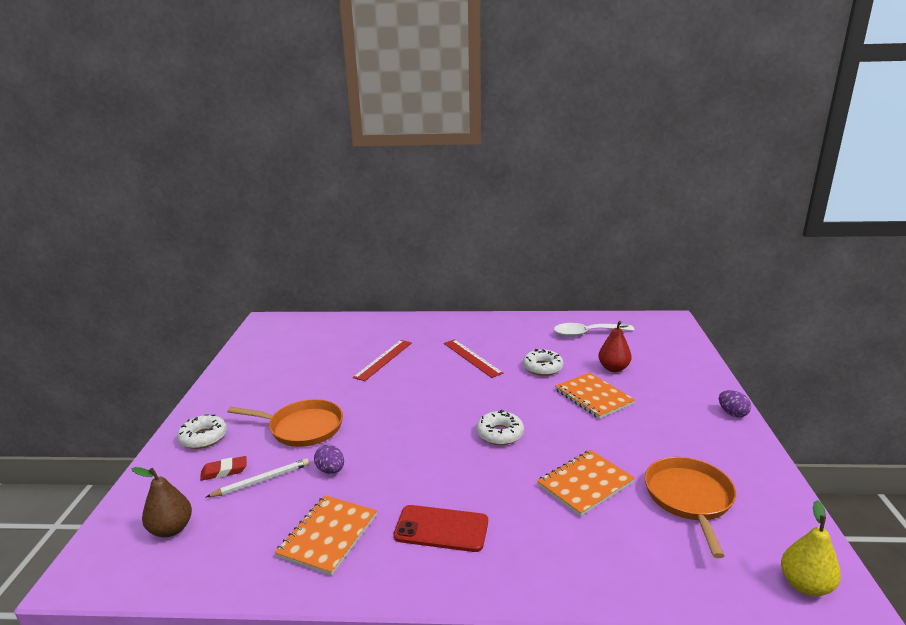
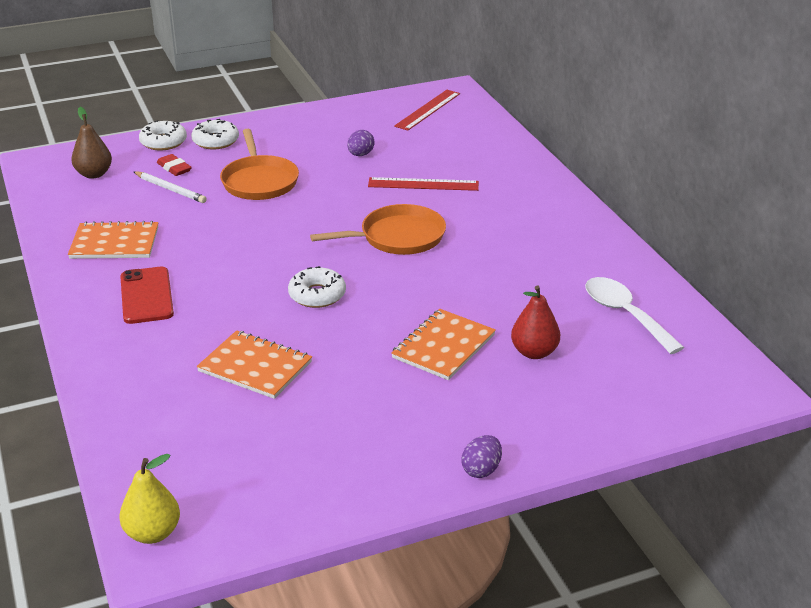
camera: 65 degrees right, 10 degrees up
(330, 470) = (201, 217): purple egg -> purple egg (360, 155)
(472, 358) = (475, 239): red ruler -> red ruler (428, 110)
(542, 368) = (490, 295): white donut -> white donut (163, 142)
(689, 498) = (265, 443): orange pan -> orange pan (398, 237)

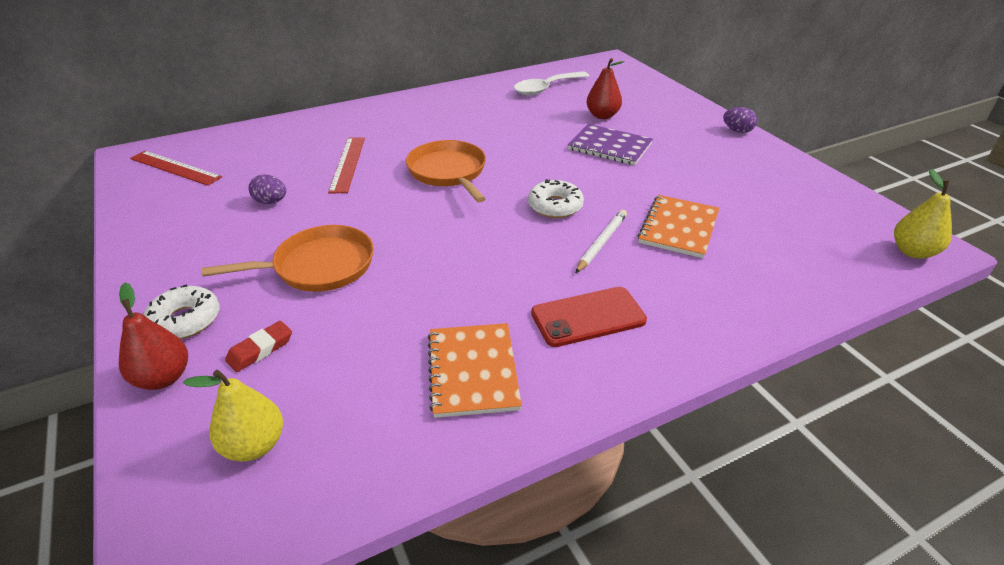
camera: 95 degrees left, 5 degrees up
(94, 174) = (254, 445): brown pear -> yellow pear
(163, 142) = (163, 378): white donut -> red pear
(170, 189) = (326, 342): white pencil -> white pencil (601, 243)
(443, 346) = (610, 146): orange notebook -> purple notebook

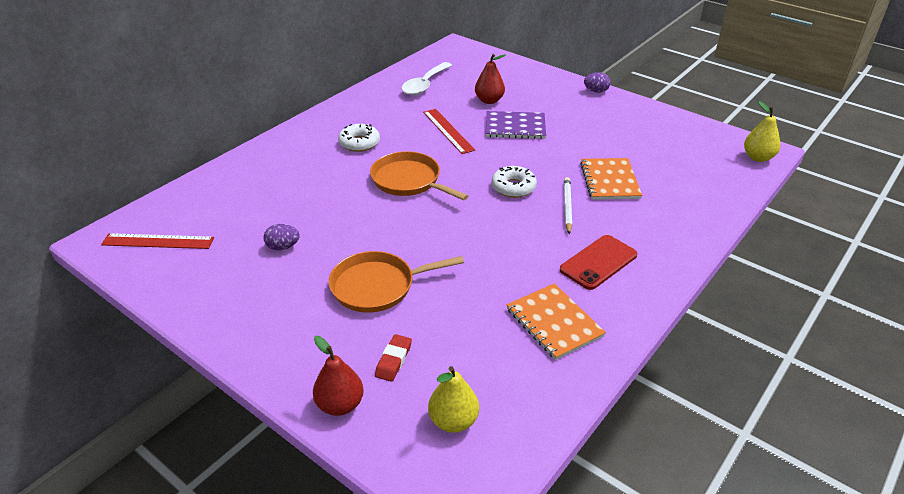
camera: 25 degrees left, 0 degrees up
(185, 320) = (311, 360): white donut -> white donut (359, 143)
(319, 266) = (377, 286): orange pan -> orange pan turned 150 degrees counterclockwise
(347, 164) = (317, 196): red ruler -> red ruler (448, 131)

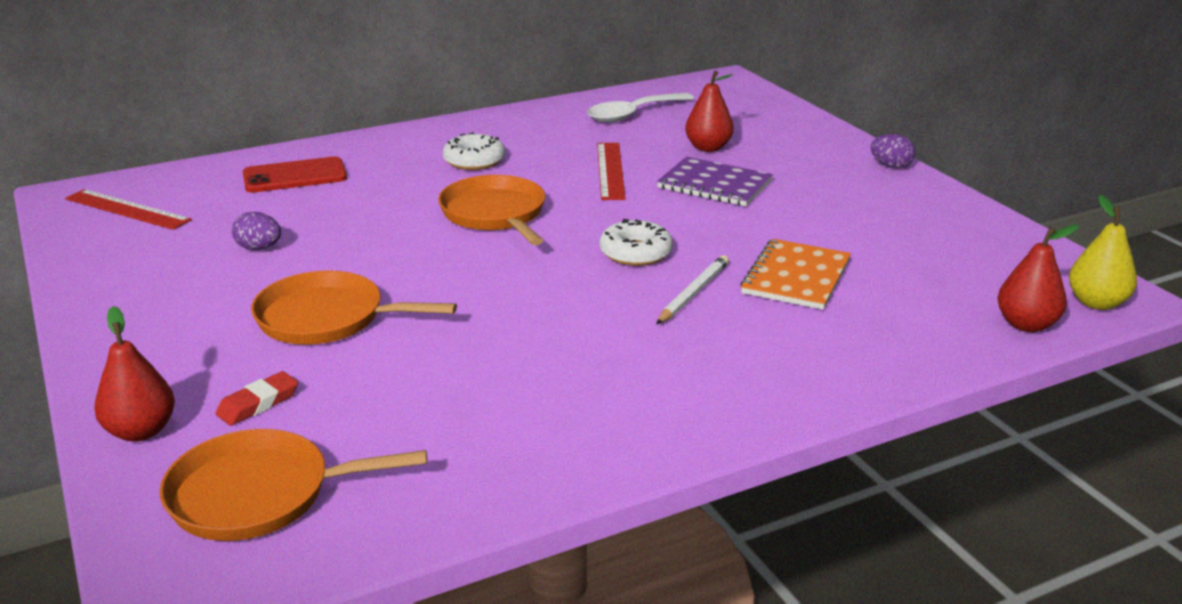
camera: 25 degrees right, 10 degrees down
(453, 421) = (258, 495): yellow pear -> orange pan
(554, 322) = (522, 424): orange notebook -> none
(598, 262) = (669, 371): red phone -> red phone (295, 176)
(738, 180) = (1026, 325): none -> red pear

